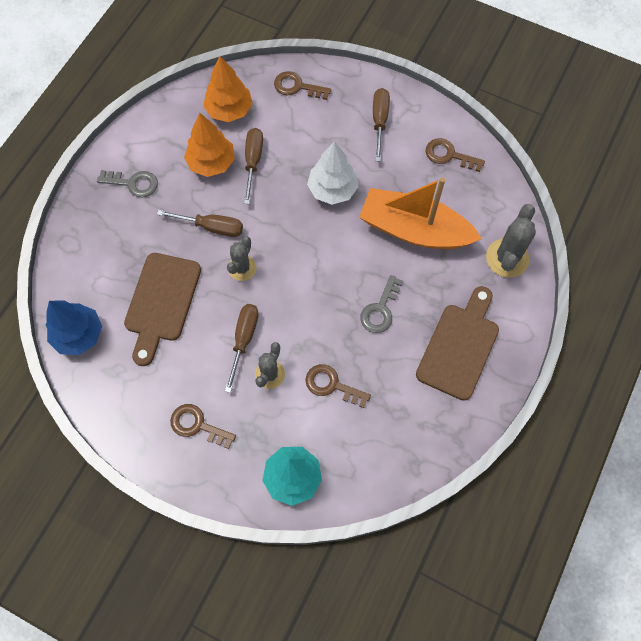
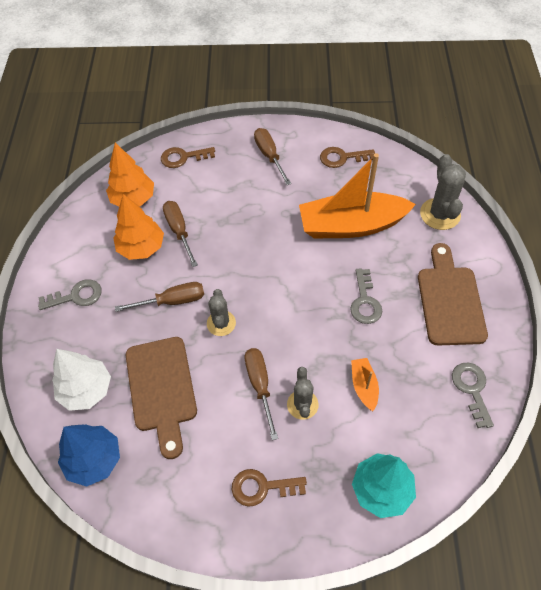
camera: 25 degrees left, 10 degrees down
(332, 189) = (263, 223): white tree -> white tree (86, 390)
(332, 385) = (364, 386): brown key -> orange boat
(425, 435) = (471, 389): none -> grey key

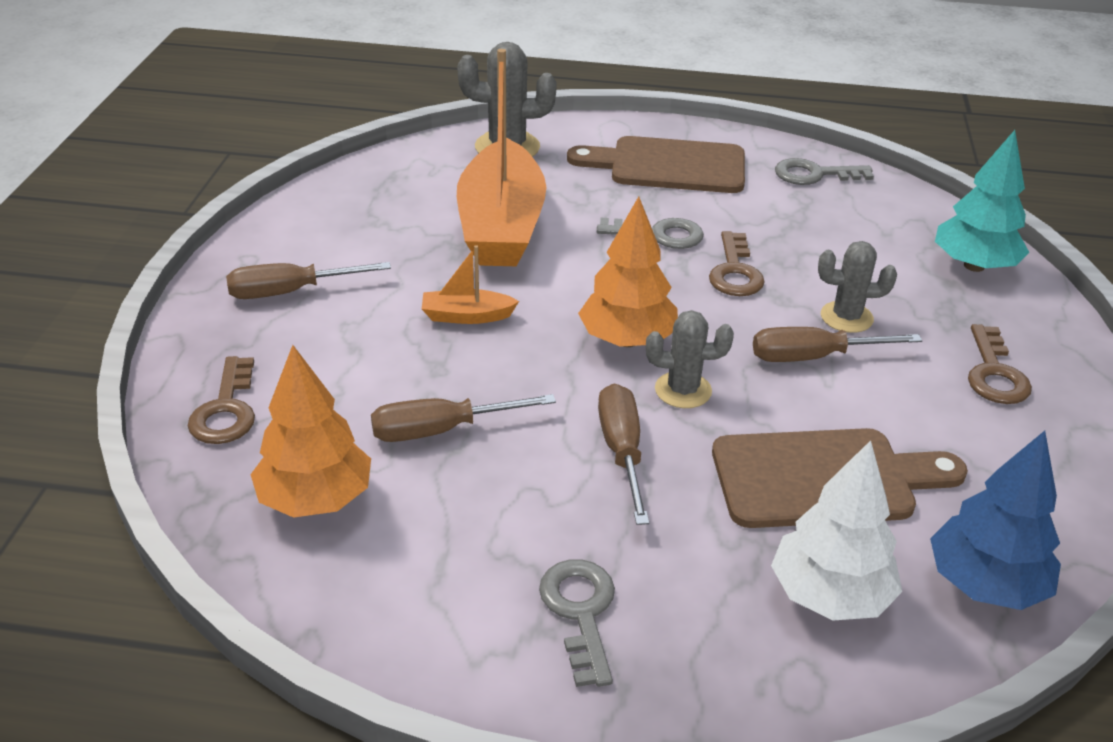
camera: 85 degrees left, 20 degrees down
(141, 247) = (468, 491): orange tree -> orange tree (627, 340)
(342, 158) = (342, 214): brown key -> brown key (735, 272)
(364, 386) = (812, 257): orange boat -> orange boat (466, 316)

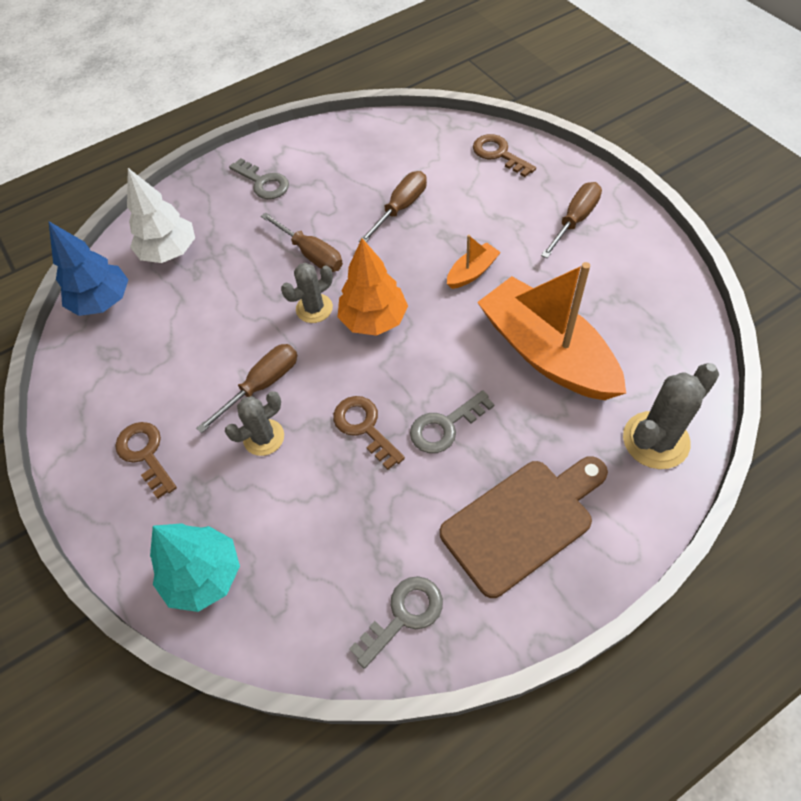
camera: 145 degrees right, 20 degrees up
(315, 499) = (409, 151): orange tree -> none
(823, 478) = (206, 306): brown cutting board -> none

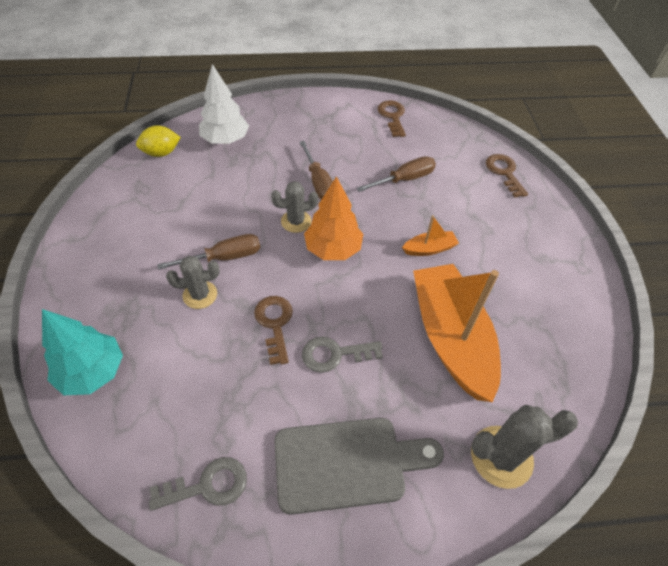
camera: 20 degrees right, 5 degrees down
(102, 301) = (161, 153): blue tree -> yellow lemon
(145, 454) = (116, 266): brown key -> brown key (392, 116)
(263, 183) = (318, 122): grey key -> none
(522, 522) = (347, 463): brown cutting board -> grey cutting board
(574, 220) = (536, 247): brown screwdriver -> none

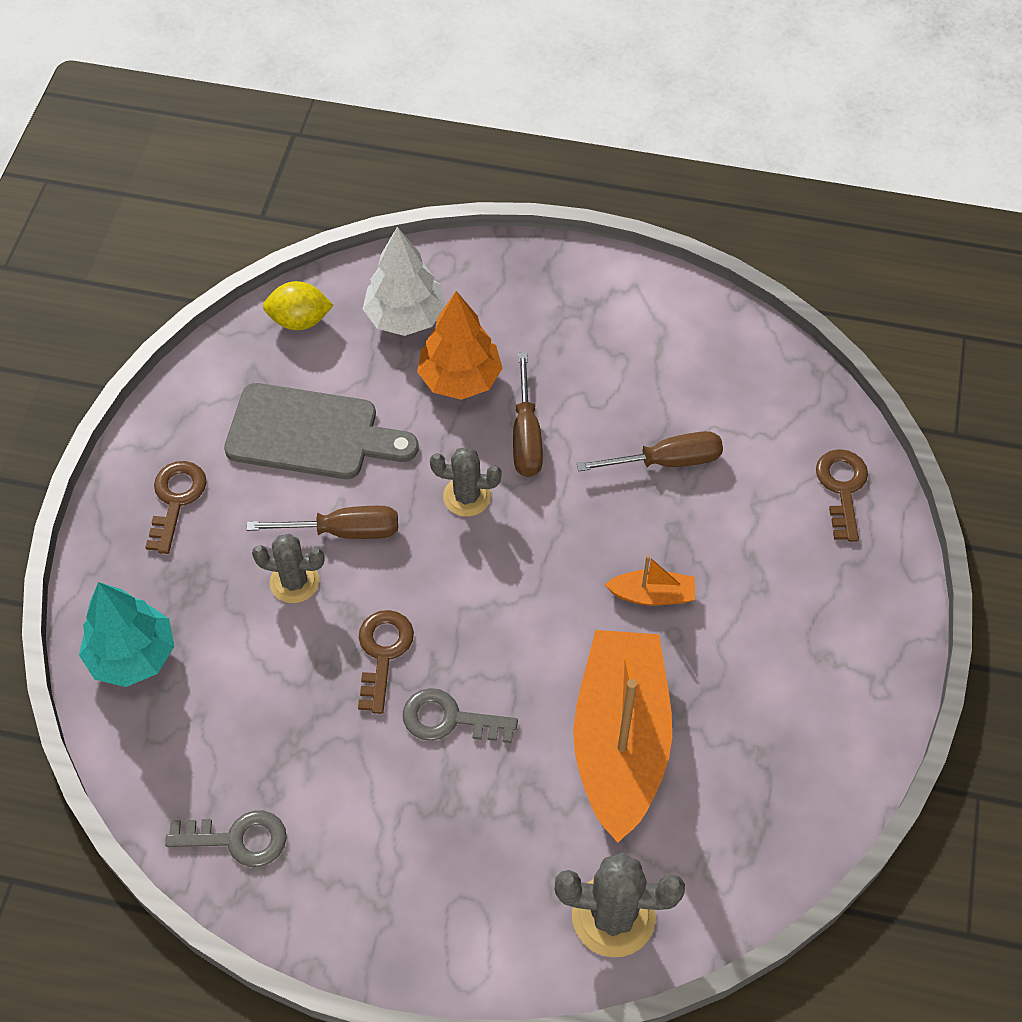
camera: 20 degrees right, 5 degrees up
(333, 249) = (506, 558): orange tree -> orange tree (460, 379)
(347, 463) = (412, 864): grey cutting board -> grey cutting board (311, 433)
(392, 116) = (700, 329): brown key -> brown key (176, 500)

